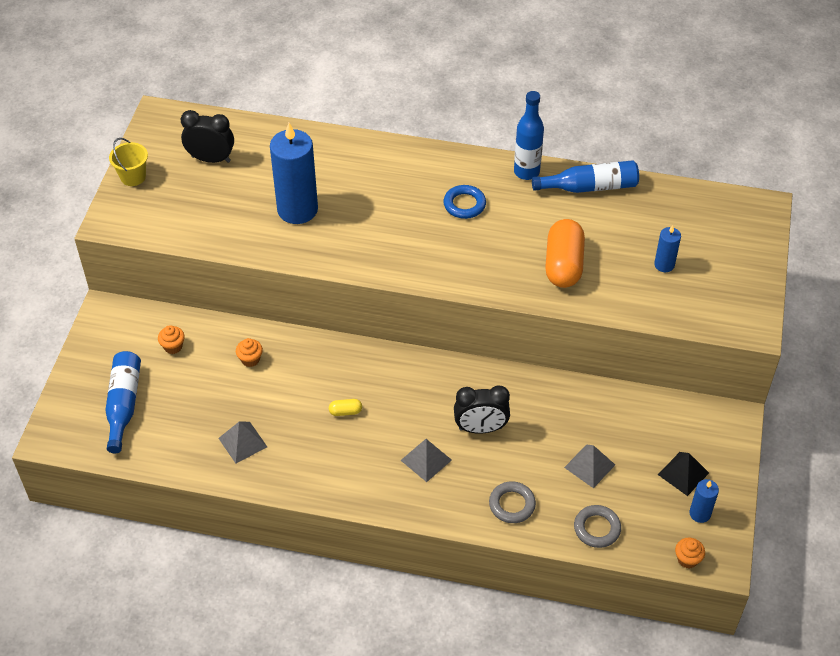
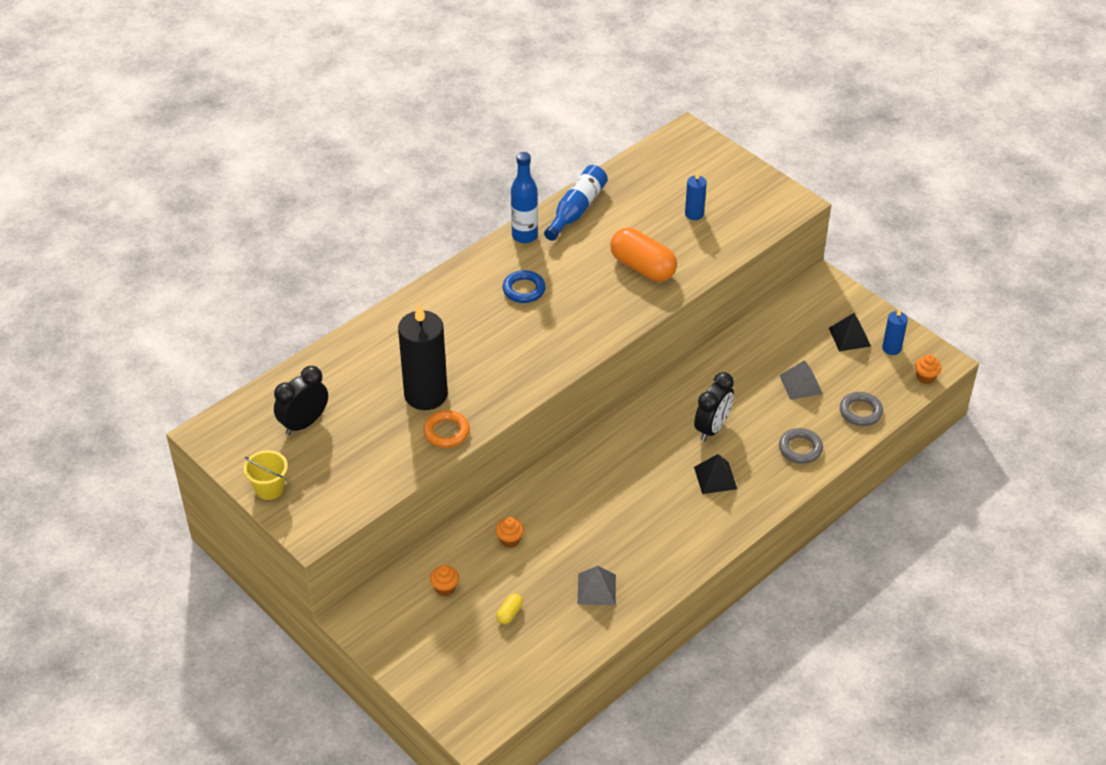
camera: 55 degrees left, 5 degrees down
(123, 404) = (480, 655): blue bottle -> none
(269, 243) = (446, 432): none -> orange ring
(297, 209) = (426, 395): blue candle -> black candle
(345, 411) = (623, 504): yellow capsule -> yellow capsule (509, 613)
(426, 460) = (715, 478): grey pyramid -> black pyramid

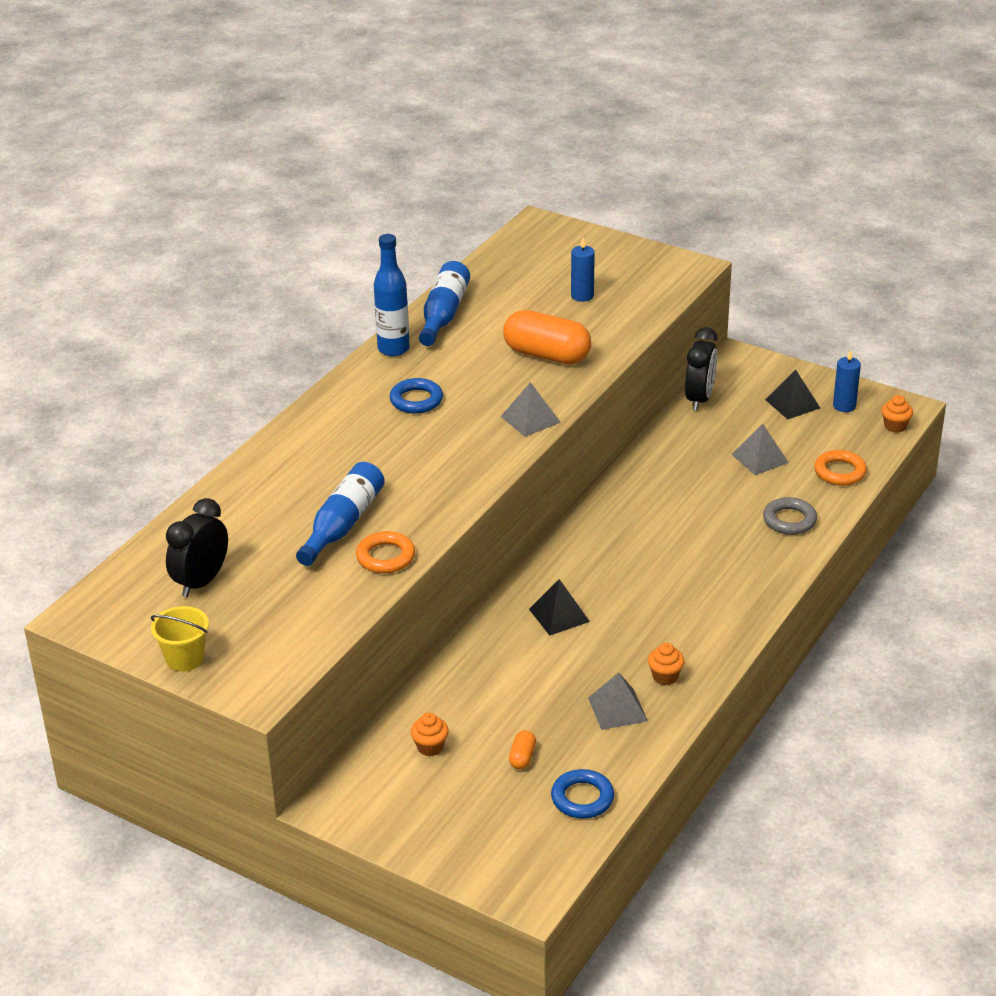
camera: 15 degrees left, 10 degrees down
(426, 395) = (343, 524): black candle -> blue bottle
(509, 613) = (522, 757): yellow capsule -> orange capsule
(510, 540) = (489, 680): orange cupcake -> orange cupcake (665, 676)
(540, 660) = (582, 798): none -> blue ring
(605, 327) = (530, 419): none -> grey pyramid
(712, 428) = (679, 519): black clock -> black clock (699, 399)
(715, 478) = (705, 567): black pyramid -> black pyramid (559, 615)
(860, 412) = (840, 472): grey ring -> orange ring

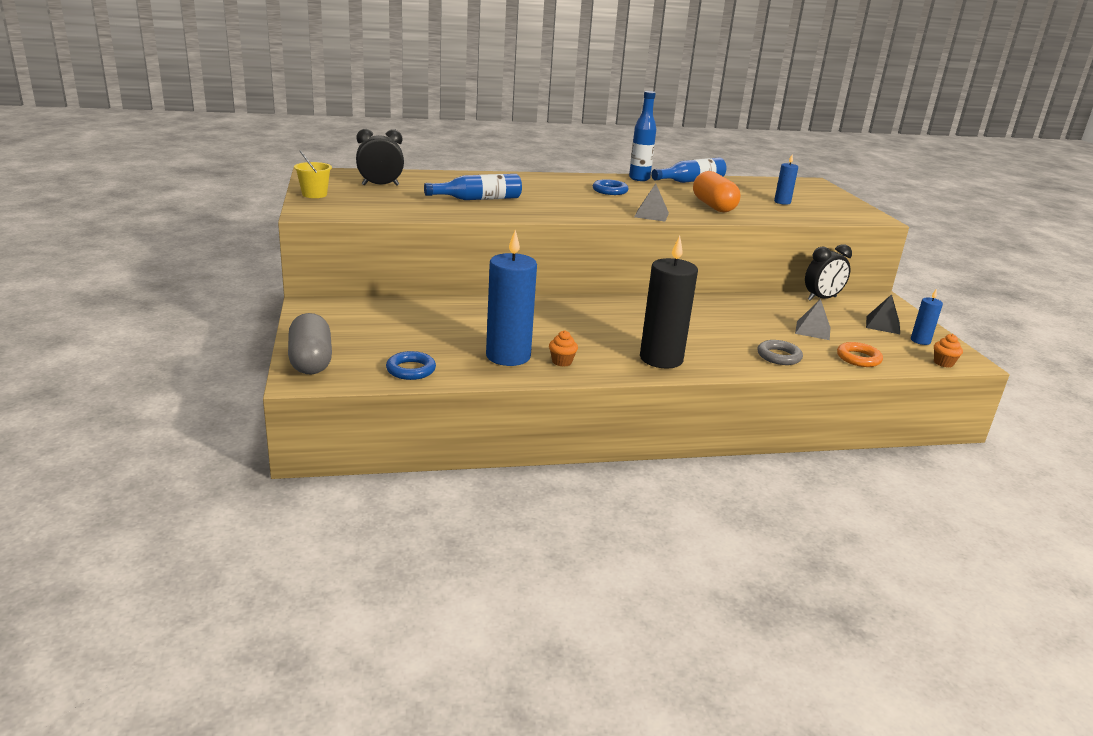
camera: 45 degrees right, 10 degrees down
(385, 557) = (468, 212): orange ring -> none
(430, 747) = (394, 315): orange cupcake -> none
(490, 868) = (311, 361): none -> grey capsule
(522, 757) = (422, 342): orange capsule -> none
(559, 615) = (561, 316): black pyramid -> none
(617, 709) = (508, 356): grey pyramid -> blue candle
(722, 603) = (661, 359): none -> black candle

